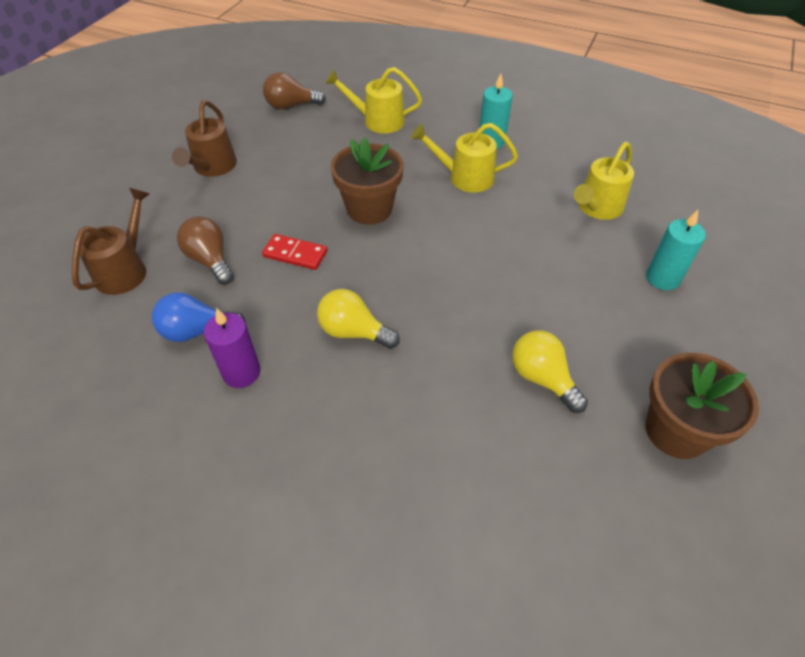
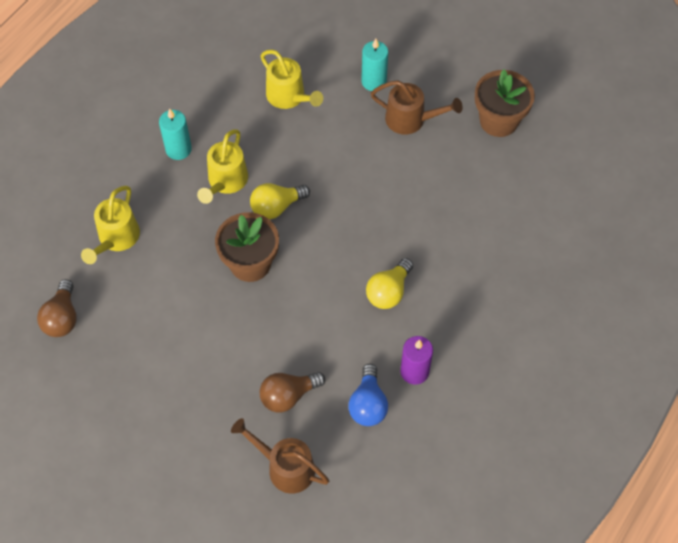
camera: 80 degrees left, 10 degrees up
(212, 167) = (153, 396): brown watering can -> brown watering can (411, 120)
(295, 254) = (295, 327): red domino -> none
(542, 378) = (449, 181): yellow light bulb -> yellow light bulb (276, 207)

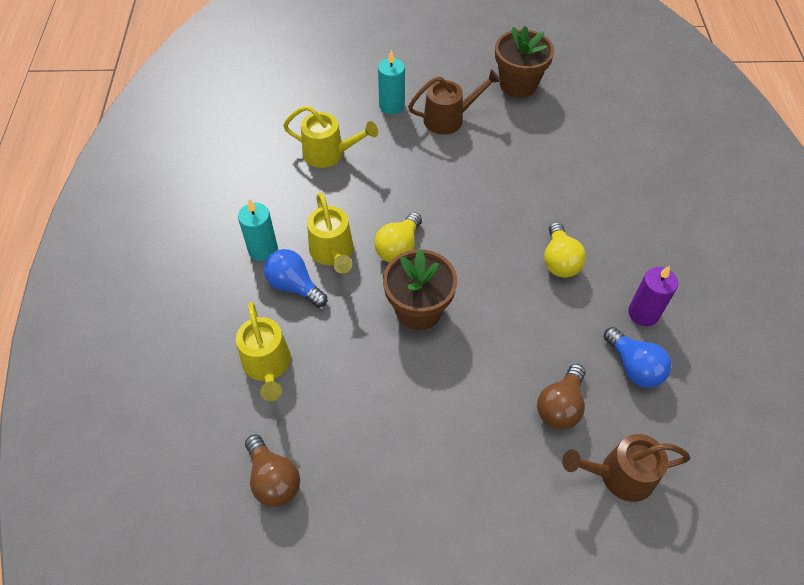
camera: 35 degrees left, 5 degrees down
(178, 191) = (294, 286): none -> blue light bulb

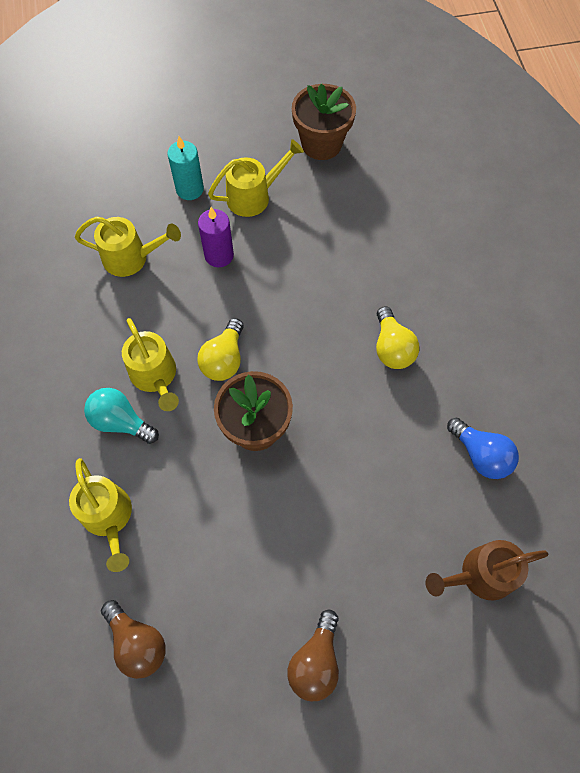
camera: 10 degrees left, 10 degrees up
(263, 250) = (80, 385): turquoise candle -> none
(294, 286) = (121, 421): blue light bulb -> turquoise light bulb
(449, 118) = (254, 196): brown watering can -> yellow watering can
(560, 406) = (413, 511): brown light bulb -> brown light bulb (315, 661)
(643, 313) = (483, 394): purple candle -> purple candle (219, 255)

